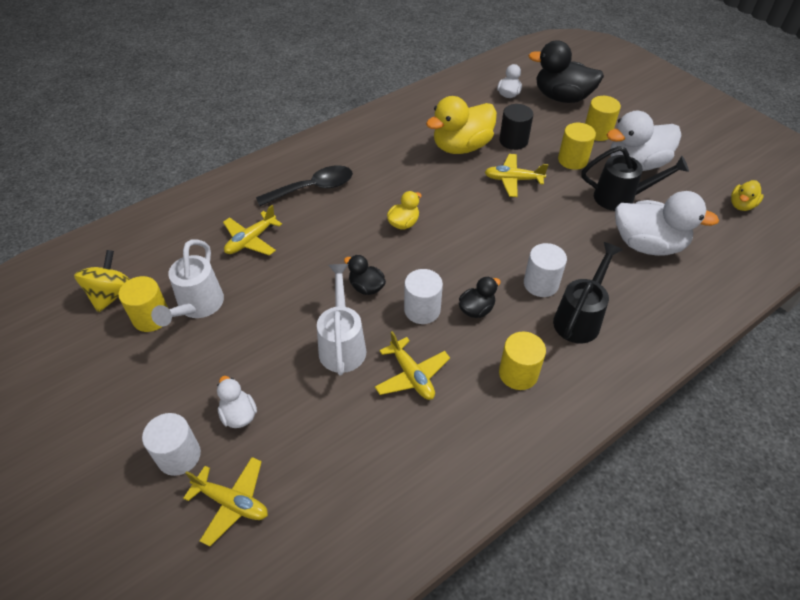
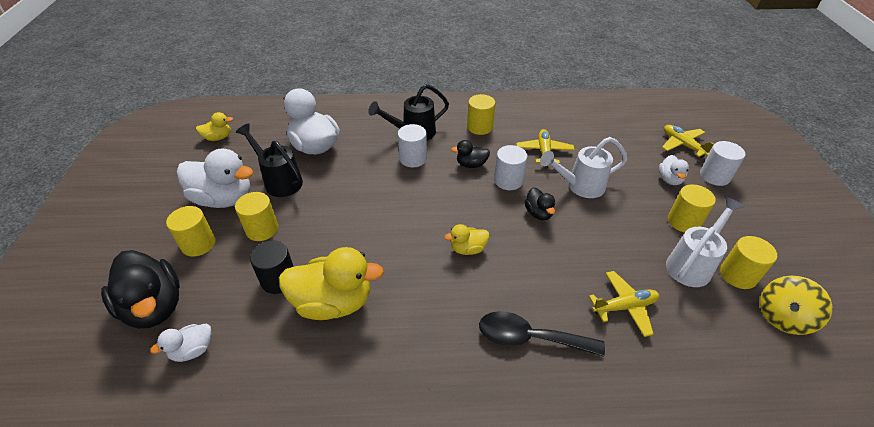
camera: 145 degrees left, 5 degrees down
(212, 355) = (683, 221): none -> yellow cylinder
(342, 344) = (579, 186): white watering can -> white watering can turned 45 degrees clockwise
(513, 180) = (334, 239): yellow plane -> none

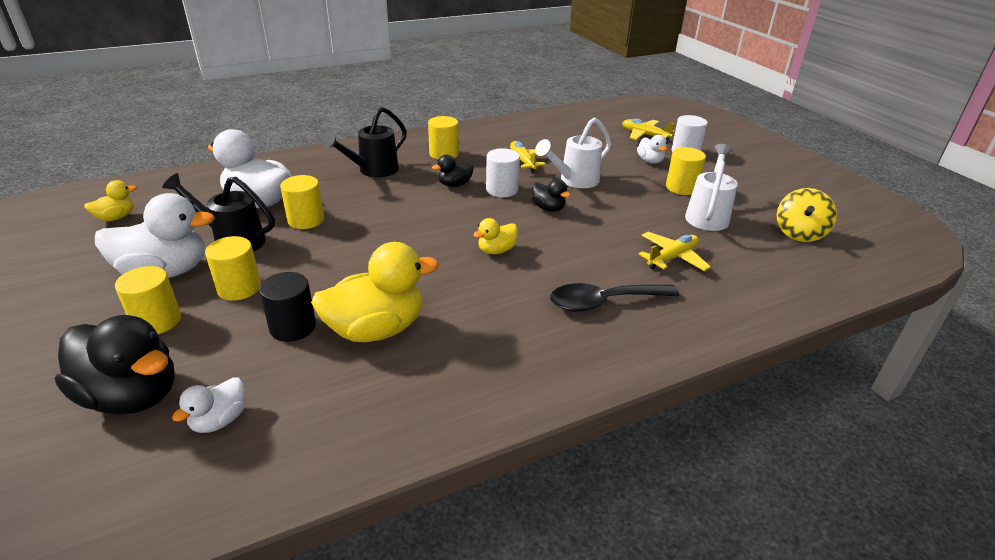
camera: 25 degrees left, 10 degrees down
(413, 158) = (387, 191): white cylinder -> none
(738, 275) = (748, 214): yellow cylinder -> yellow cylinder (306, 220)

